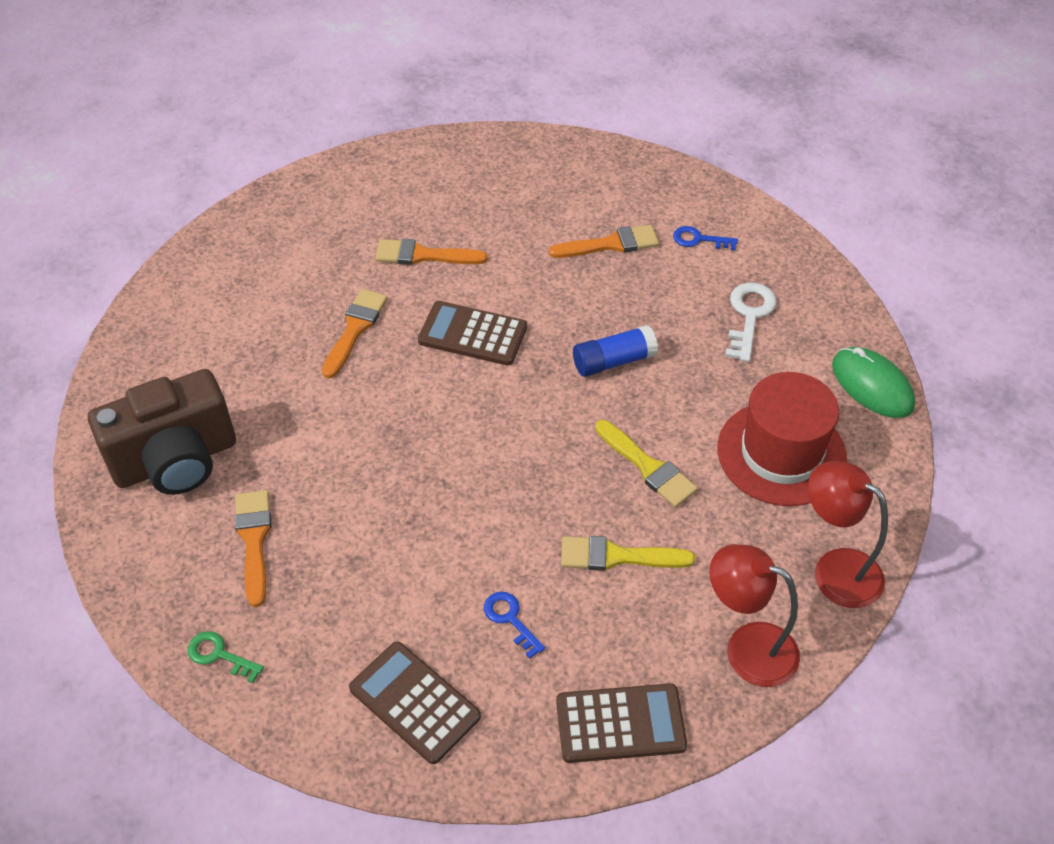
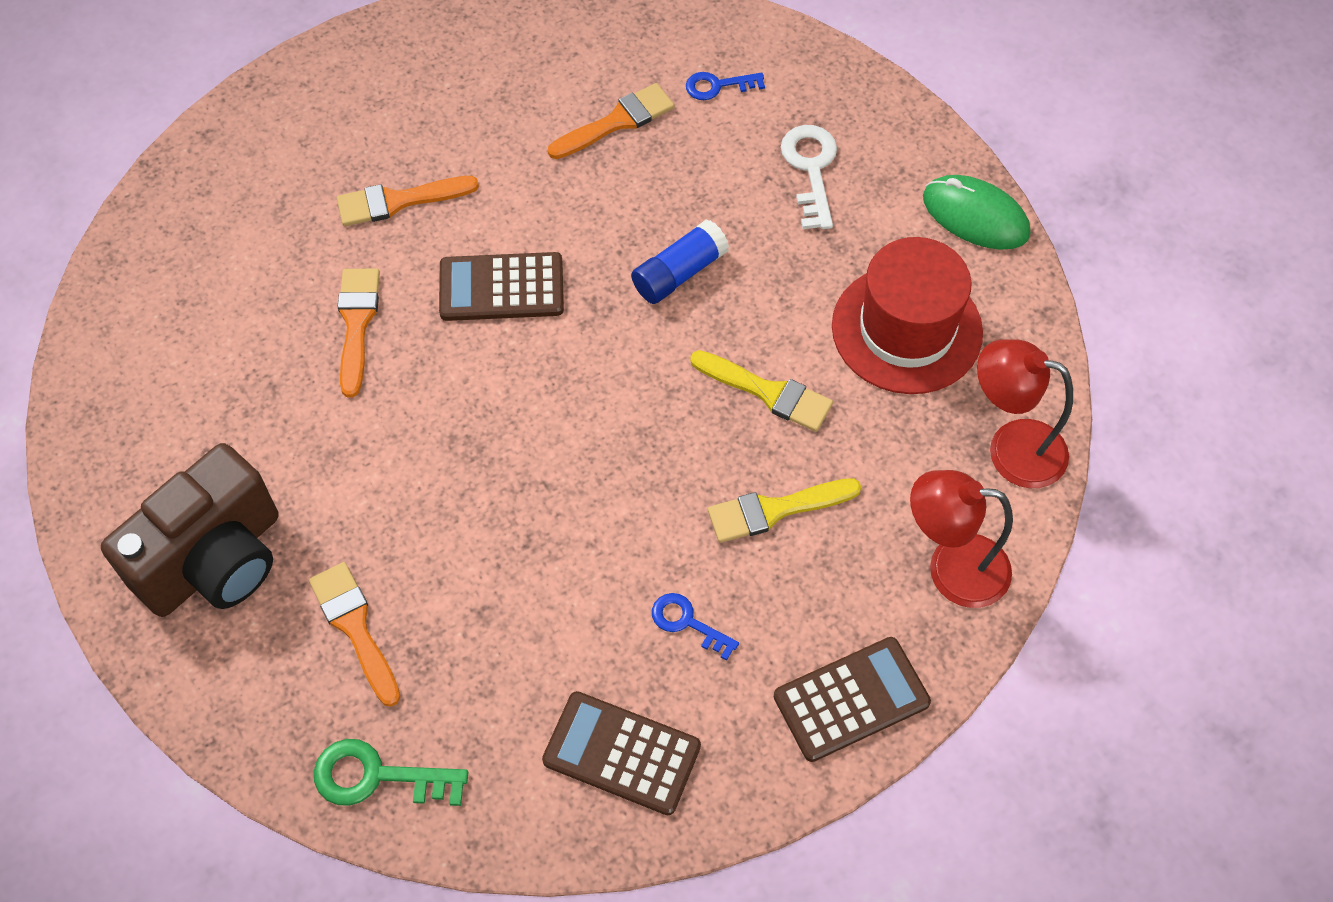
camera: 20 degrees left, 10 degrees up
(219, 655) = (377, 776): green key -> green key, size x1.56

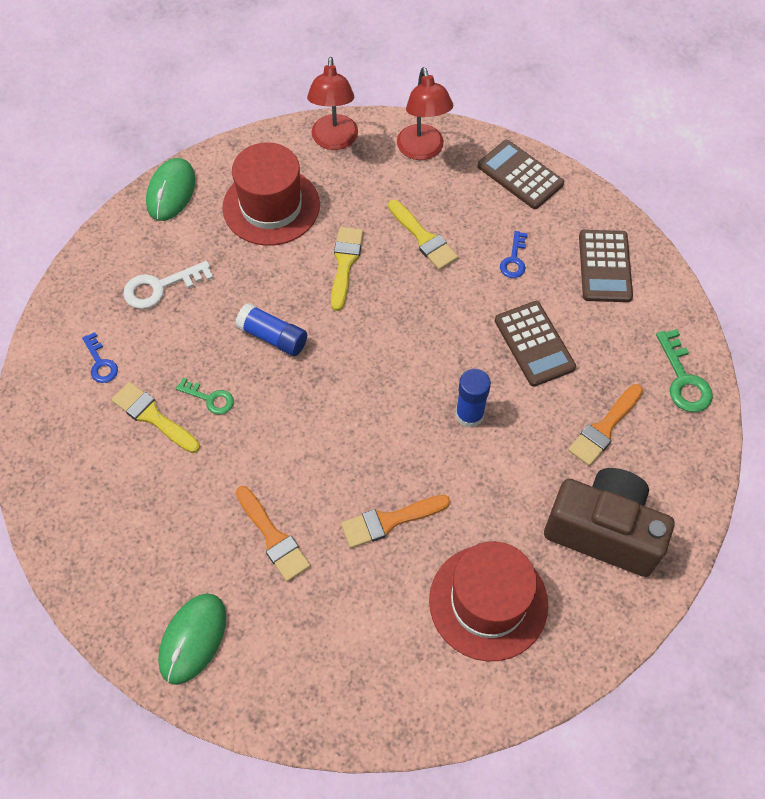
camera: 110 degrees left, 0 degrees up
(201, 393) = (488, 602): none -> red hat
(321, 100) = (193, 639): none -> green mouse
(457, 464) = (469, 414): none -> blue glue stick
(501, 288) = (324, 439): brown calculator -> brown calculator (534, 344)
(616, 183) = (210, 398): none -> green key
(617, 122) = (153, 416): orange brush -> yellow brush

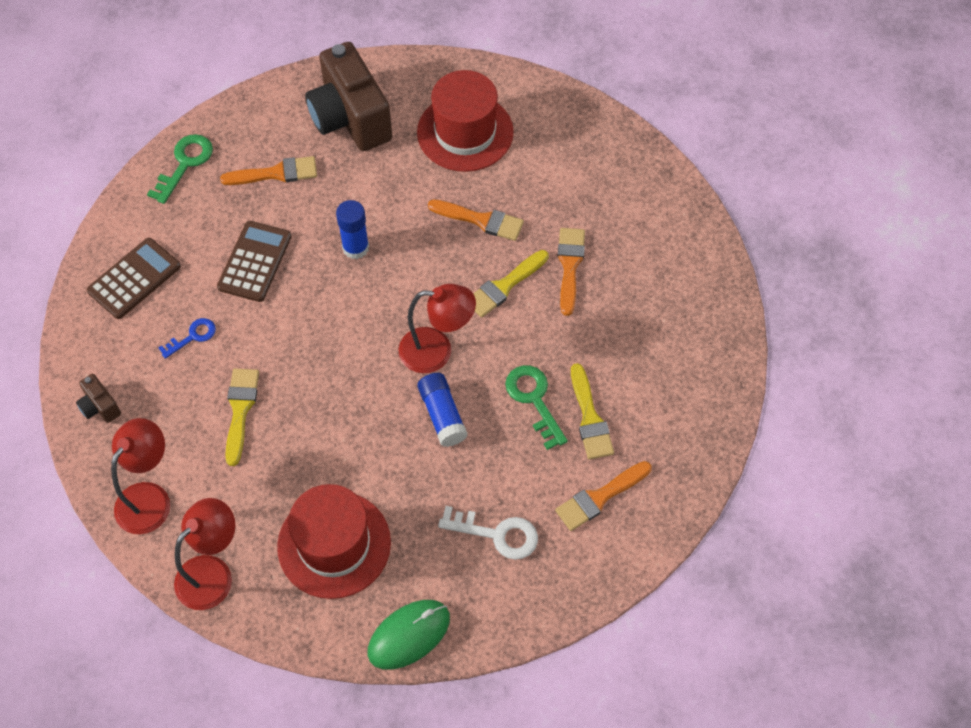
camera: 140 degrees left, 0 degrees up
(100, 363) = (599, 497): blue key -> orange brush
(193, 639) = (674, 242): green mouse -> none
(210, 398) = (534, 400): green key -> green key, size x1.56
(321, 380) = (437, 351): none -> red lamp
(345, 263) = (325, 437): yellow brush -> yellow brush (504, 286)
(520, 175) = (100, 406): brown calculator -> brown camera

